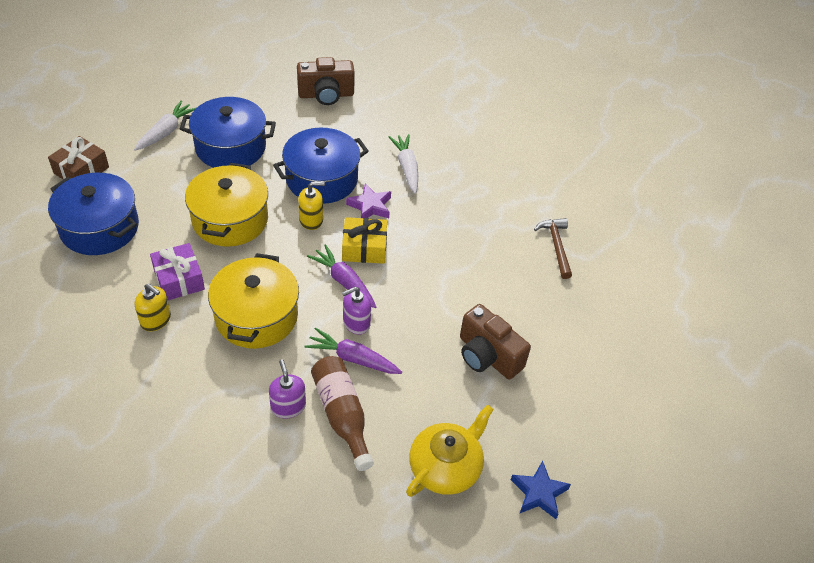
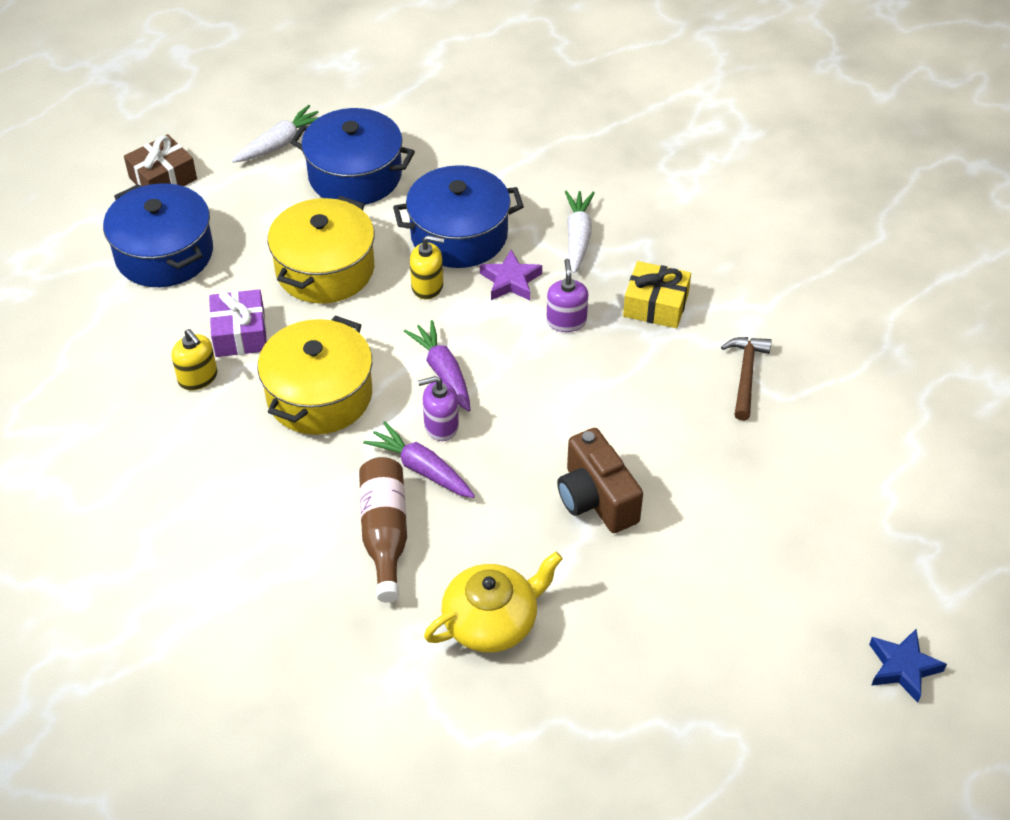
camera: 20 degrees right, 0 degrees up
(288, 406) = (323, 510): purple soap dispenser -> purple soap dispenser (566, 321)
(326, 95) = (503, 122): brown camera -> none
(364, 248) = (484, 334): yellow gift -> yellow gift (655, 305)
(539, 493) = (599, 677): blue star -> blue star (903, 667)

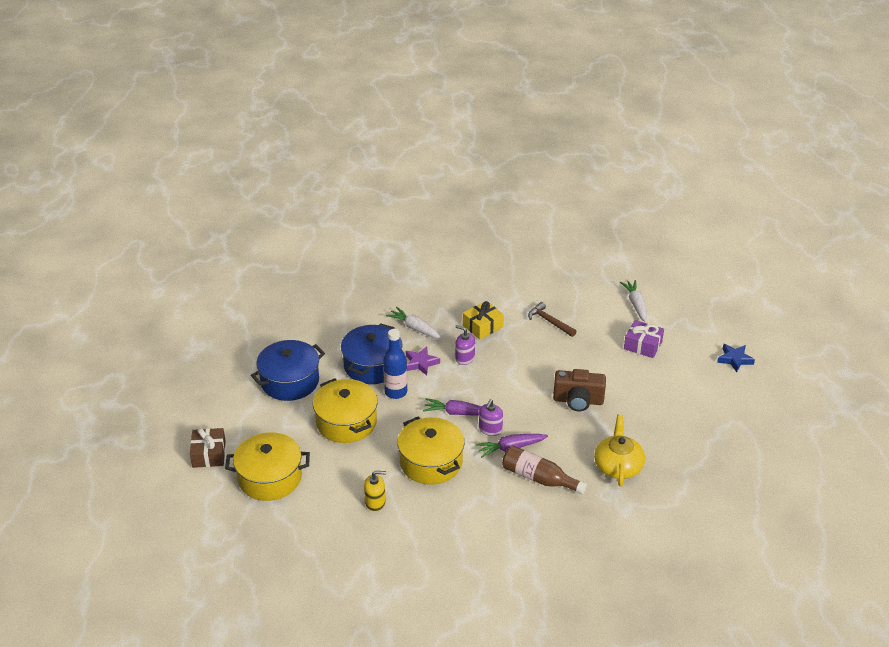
camera: 55 degrees left, 10 degrees down
(164, 254) = (270, 478): blue pot -> yellow pot
(240, 333) = (359, 473): purple gift -> purple gift (643, 345)
(280, 143) = (233, 398): white carrot -> white carrot (636, 304)
(427, 286) = (396, 392): yellow soap dispenser -> blue bottle

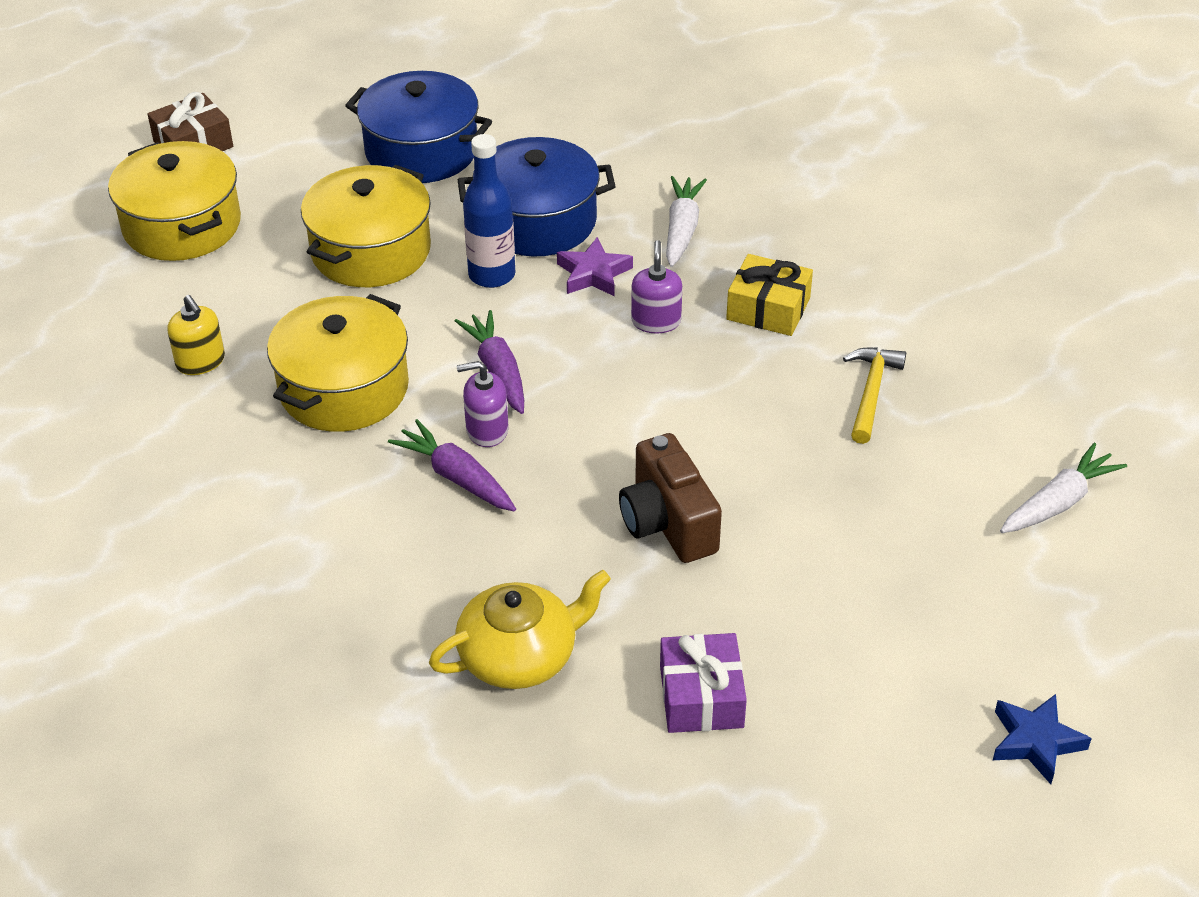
camera: 60 degrees right, 5 degrees up
(539, 478) = (401, 548): brown bottle -> none
(549, 321) = (871, 393): brown hammer -> yellow hammer
(643, 345) = (933, 561): purple gift -> purple gift (701, 696)

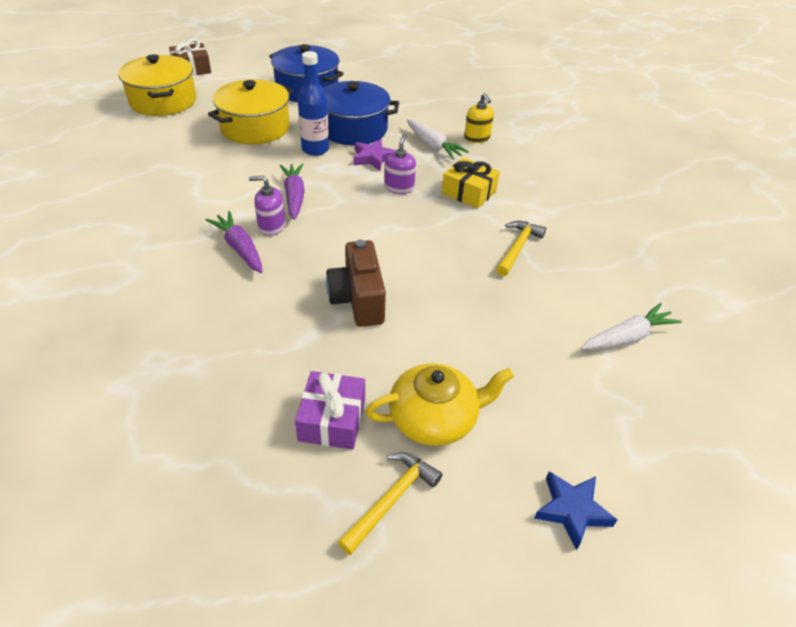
camera: 10 degrees right, 0 degrees up
(200, 362) = (131, 163): yellow soap dispenser -> yellow soap dispenser (477, 138)
(344, 388) = (201, 190): yellow pot -> none
(520, 656) = (222, 364): yellow teapot -> yellow teapot (434, 418)
(681, 229) = (433, 145): white carrot -> white carrot turned 120 degrees clockwise
(814, 776) = (391, 499): none -> yellow hammer

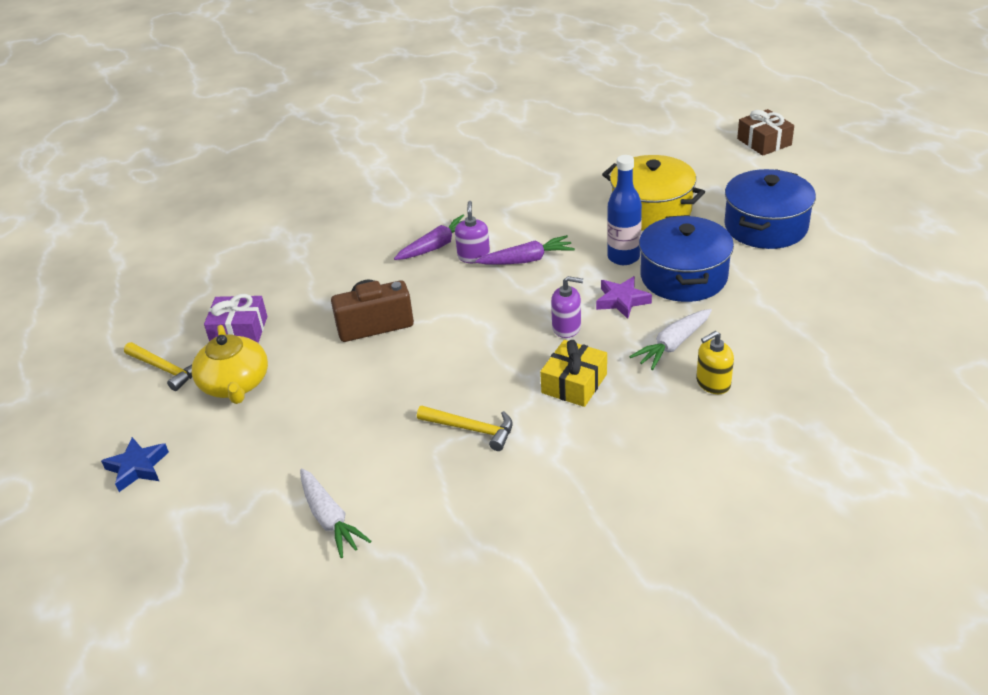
camera: 90 degrees right, 5 degrees down
(163, 101) = (678, 145): yellow pot -> none

